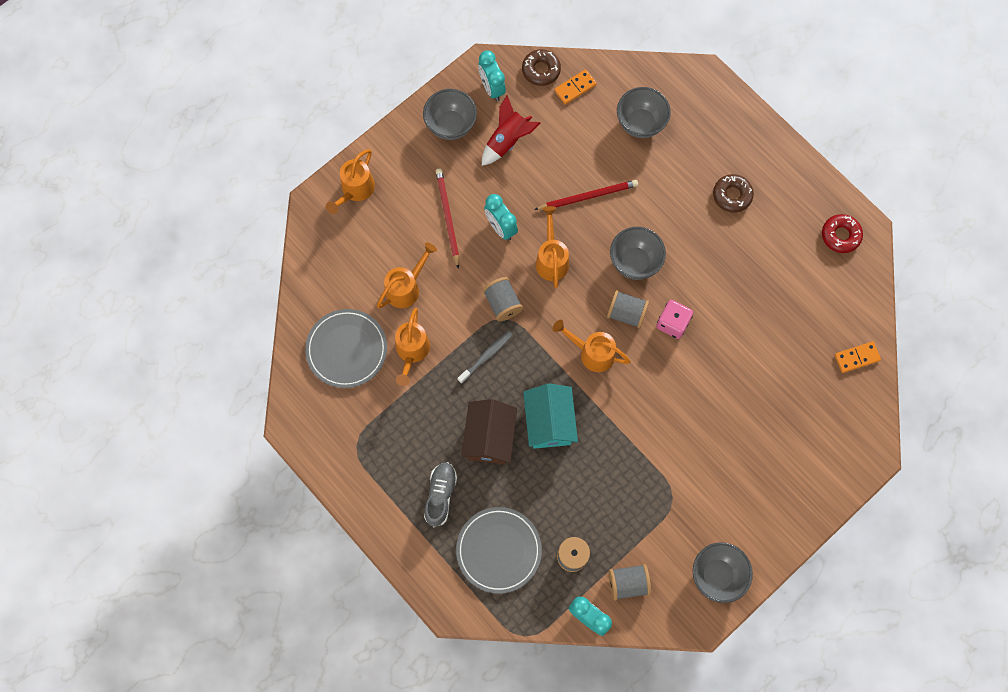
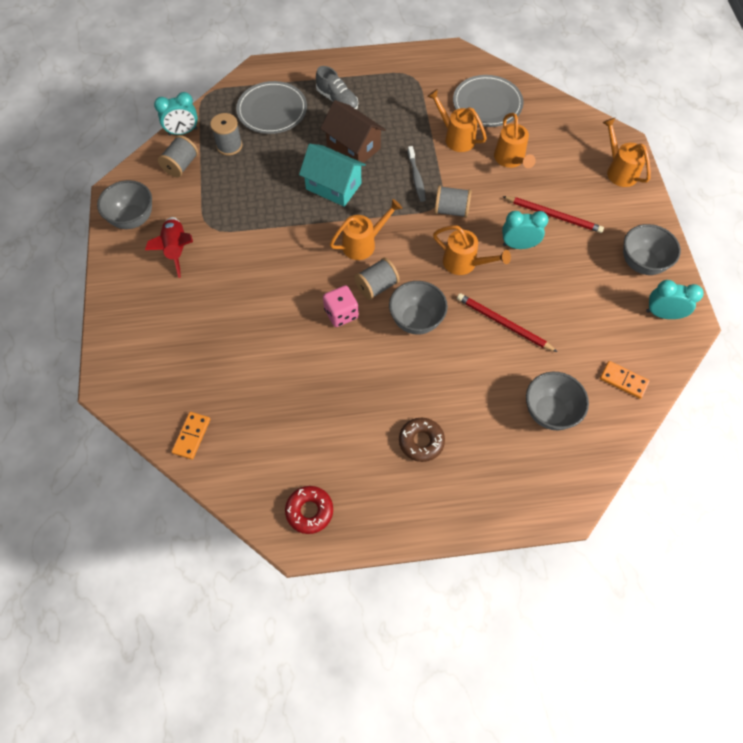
camera: 125 degrees right, 10 degrees down
(507, 141) = (599, 296): red rocket -> red rocket (176, 250)
(541, 70) = (660, 364): brown donut -> none
(575, 88) = (623, 380): orange domino -> orange domino turned 60 degrees counterclockwise
(588, 196) = (503, 323): red pencil -> red pencil turned 105 degrees clockwise

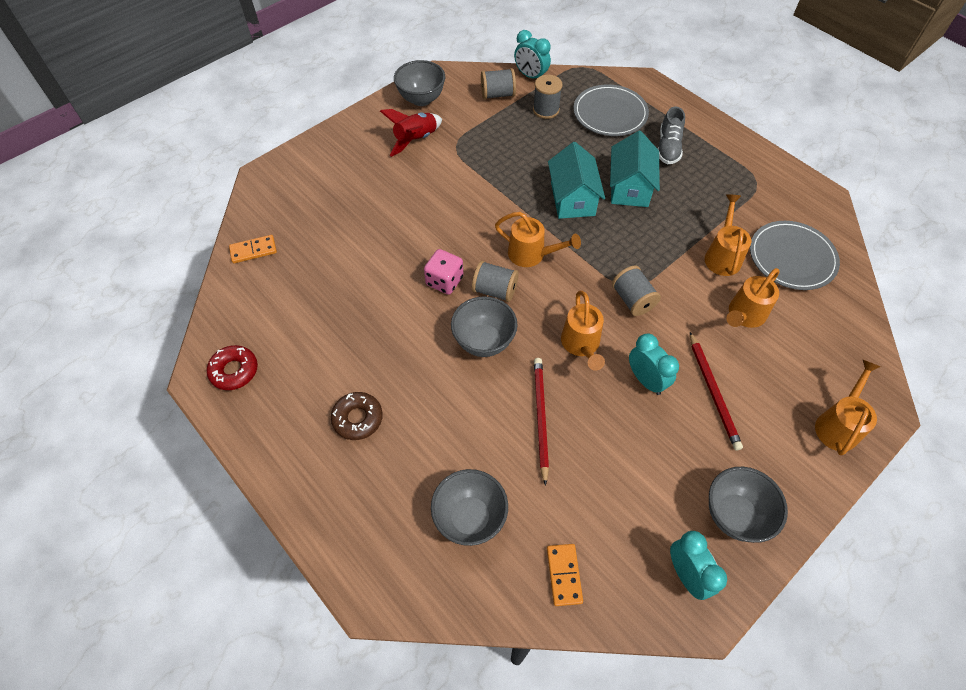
camera: 55 degrees right, 5 degrees down
(353, 146) = (629, 187): brown house -> turquoise house
(416, 177) = (643, 252): grey toothbrush -> none

